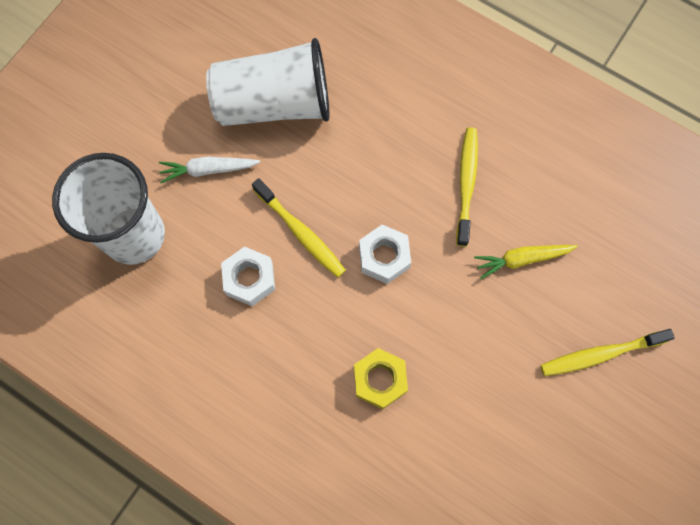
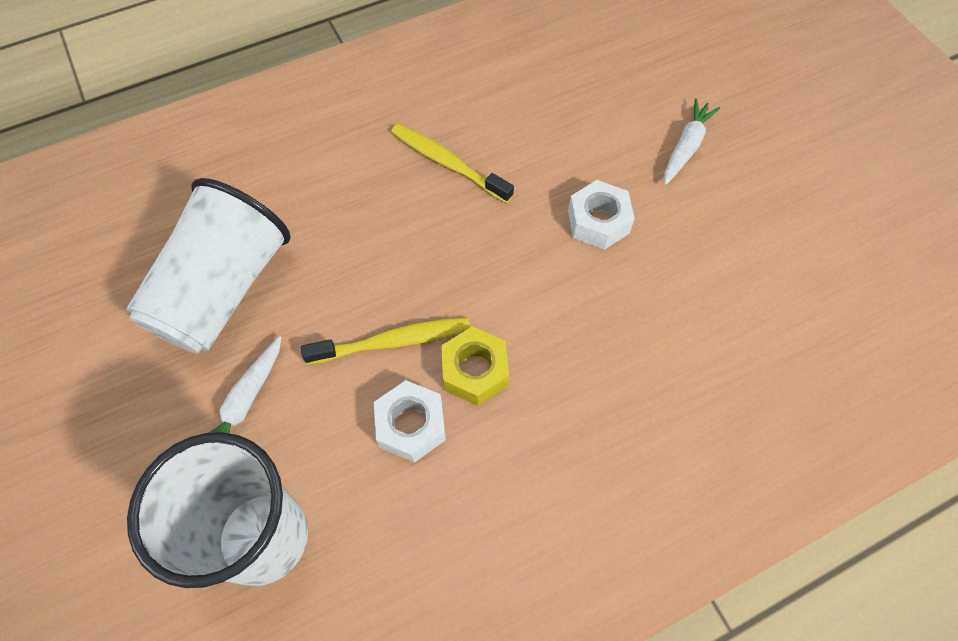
camera: 60 degrees left, 10 degrees down
(379, 380) = (609, 349): yellow nut -> yellow nut (474, 371)
(384, 257) = (475, 274): white nut -> white nut (598, 222)
(522, 259) = (555, 158): yellow carrot -> none
(601, 354) = (686, 147): yellow toothbrush -> white carrot

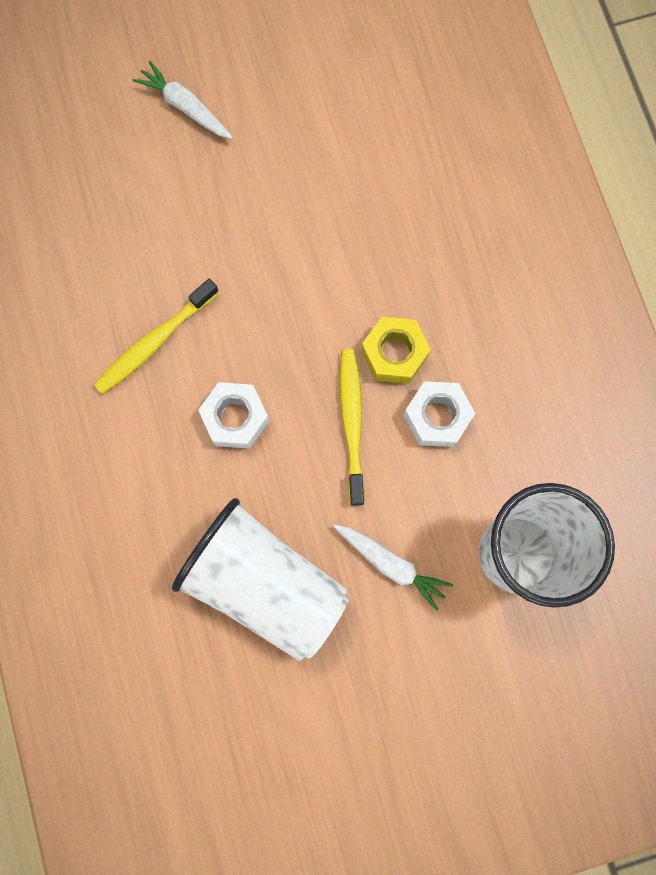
camera: 80 degrees left, 15 degrees up
(598, 222) = (257, 211): white nut -> white nut (235, 418)

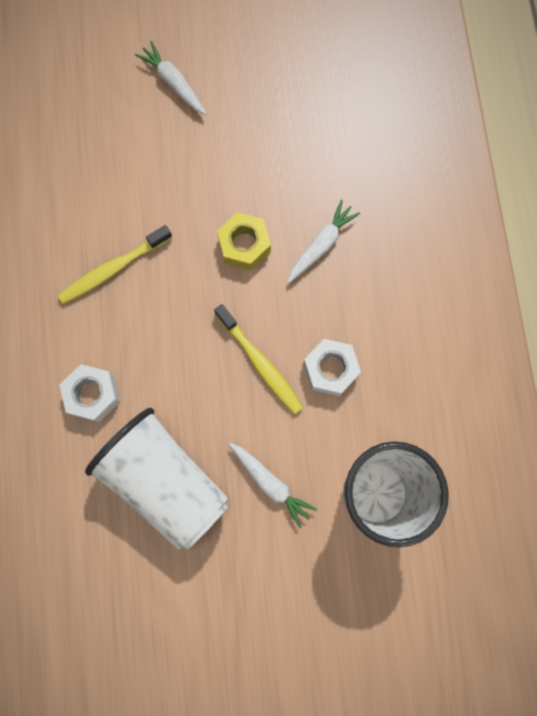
camera: 10 degrees right, 0 degrees up
(235, 418) = (166, 342): white nut -> white nut (92, 394)
(352, 423) = (260, 363): yellow toothbrush -> yellow toothbrush turned 135 degrees clockwise
(394, 354) = (305, 312): yellow nut -> yellow nut (244, 245)
(398, 271) = (321, 245): none -> white carrot

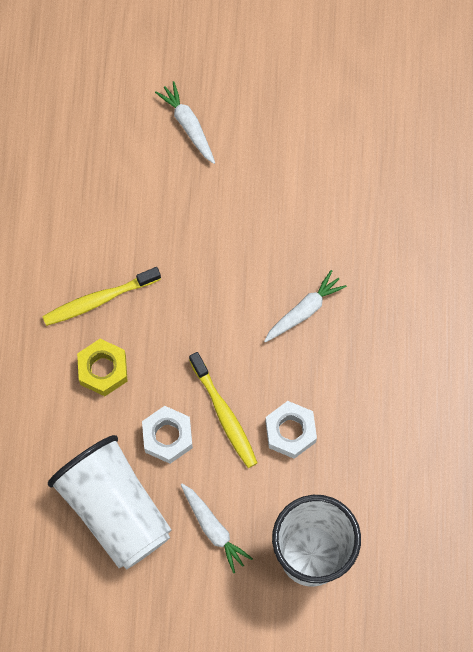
camera: 10 degrees right, 5 degrees down
(92, 394) = (59, 416): white nut -> white nut (167, 436)
(244, 245) = (229, 298): yellow nut -> yellow nut (103, 370)

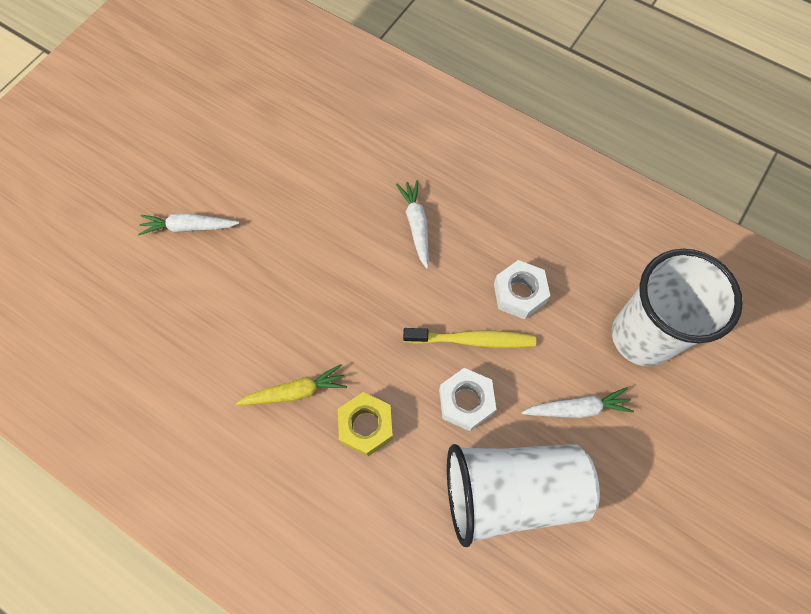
camera: 60 degrees left, 5 degrees down
(99, 299) = (295, 391): yellow toothbrush -> yellow carrot

